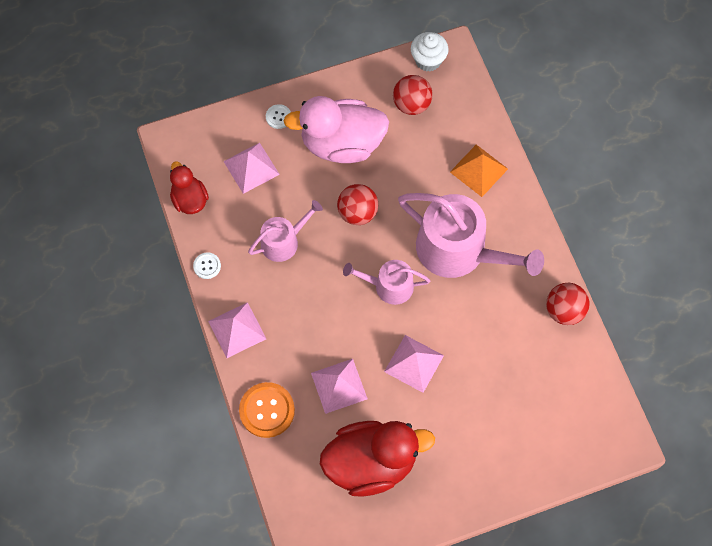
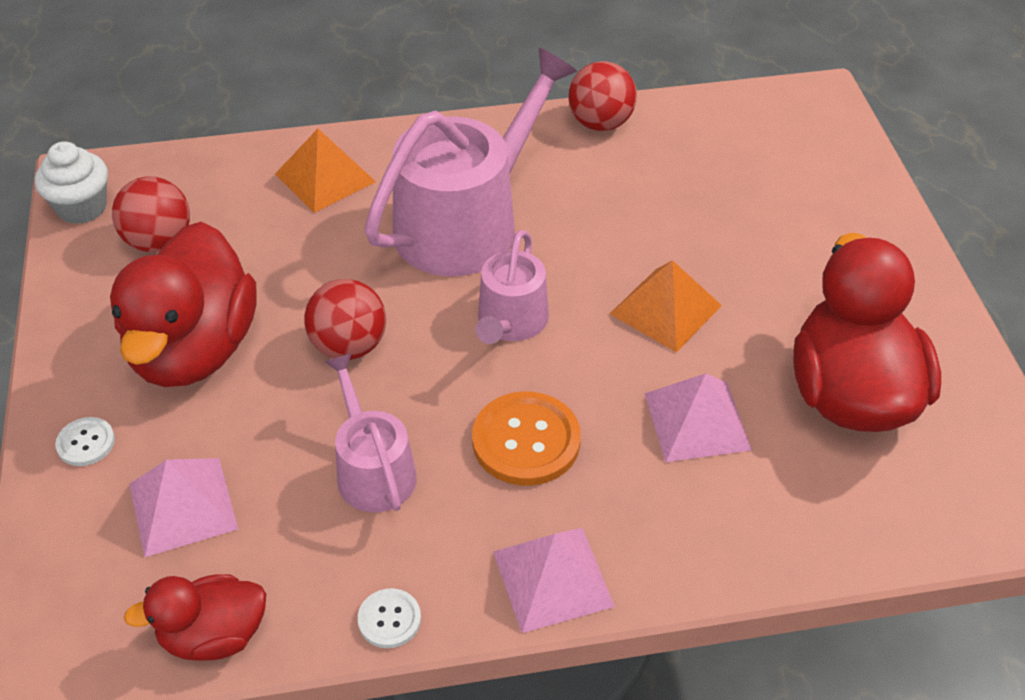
camera: 80 degrees left, 20 degrees down
(267, 410) = (738, 546): orange button -> orange button (526, 441)
(342, 144) = (194, 349): pink duck -> red duck
(414, 363) = (666, 309): pink pyramid -> orange pyramid

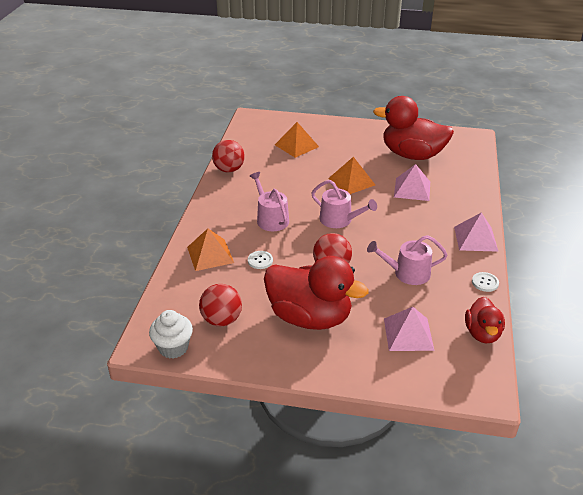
camera: 70 degrees left, 10 degrees down
(86, 443) = (356, 364): white button -> white button (260, 260)
(466, 222) = (271, 218): pink watering can -> pink watering can, size x0.54
(526, 441) = (406, 230): orange button -> none
(753, 190) = (296, 145): none -> orange pyramid

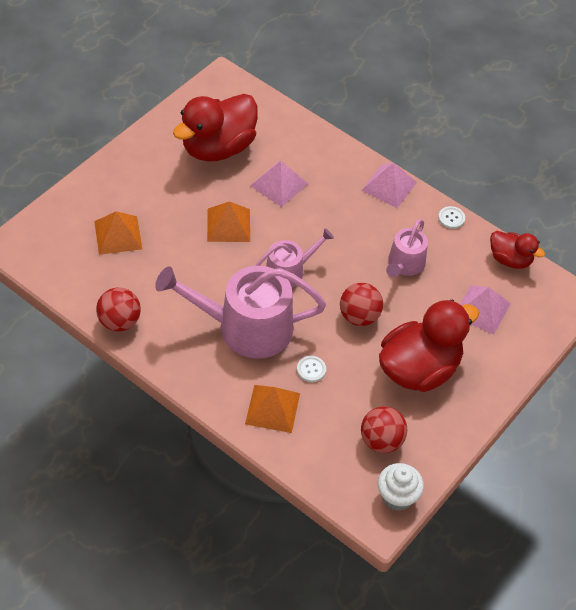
camera: 65 degrees left, 15 degrees up
(271, 218) = (245, 327): pink watering can -> pink watering can, size x1.84

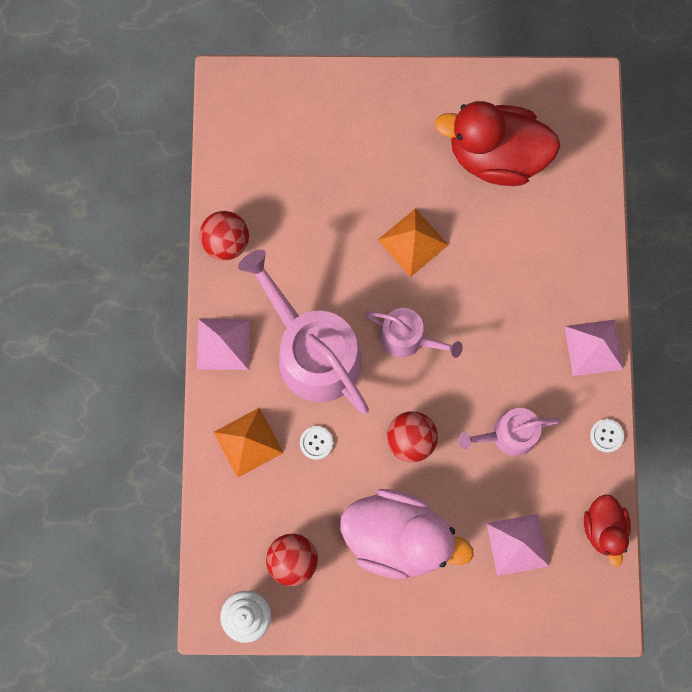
camera: 55 degrees right, 25 degrees up
(118, 235) = (316, 159): orange pyramid -> none
(279, 184) = (502, 246): pink pyramid -> pink pyramid (223, 344)
(419, 369) = (398, 536): red duck -> pink duck

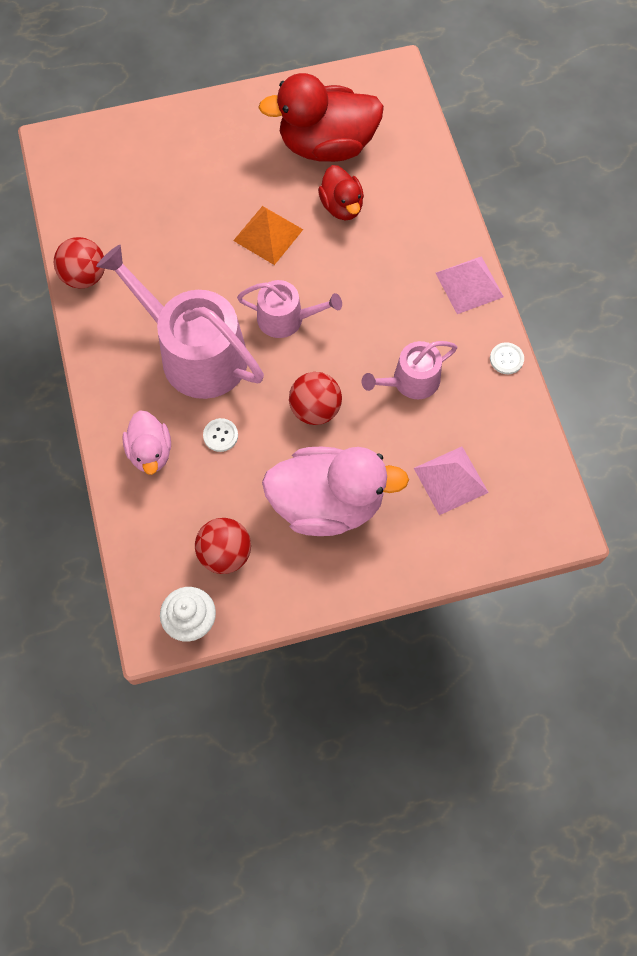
camera: 15 degrees left, 10 degrees down
(223, 344) = (103, 367): pink pyramid -> none
(248, 442) = (150, 452): orange pyramid -> pink duck
(603, 528) = (531, 443): red duck -> red duck (341, 206)

